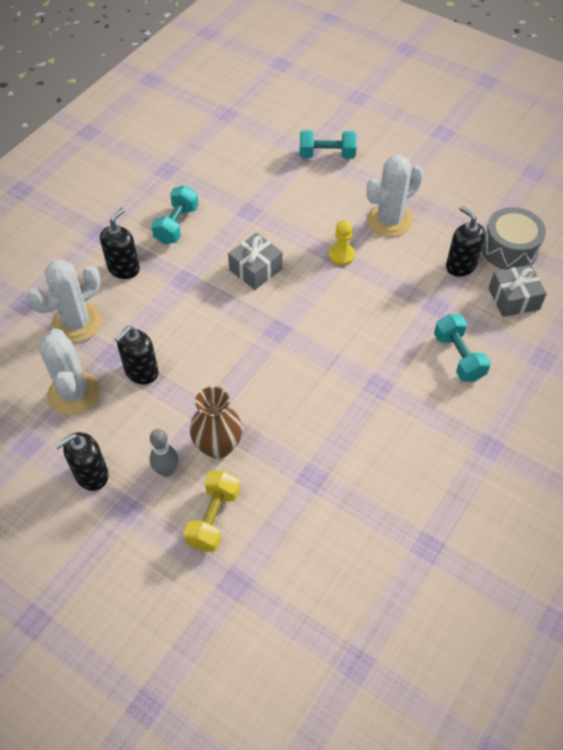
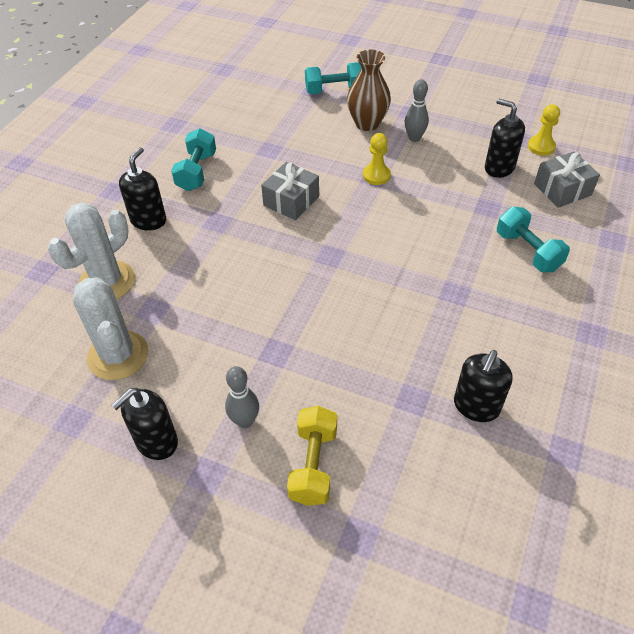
camera: 10 degrees left, 5 degrees down
(141, 372) = (191, 320): black soap dispenser -> black soap dispenser (476, 406)
(218, 446) = (298, 384): brown vase -> brown vase (367, 123)
(389, 220) = (414, 138): white cactus -> grey bowling pin
(509, 249) = (541, 147): grey drum -> yellow pawn

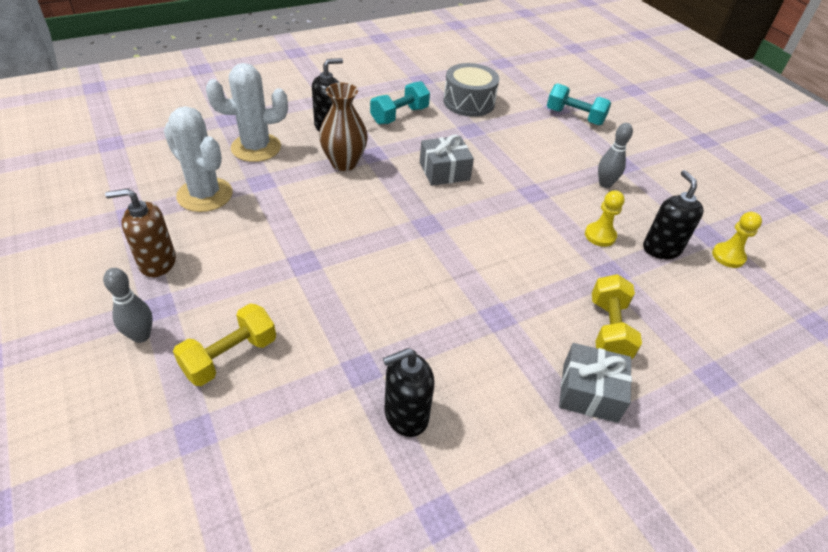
camera: 35 degrees right, 5 degrees down
(118, 355) = (205, 195): white cactus -> white cactus turned 60 degrees counterclockwise
(156, 442) = (157, 262): black soap dispenser -> brown soap dispenser
(239, 124) = (469, 102): none -> grey drum
(245, 421) = (225, 291): grey bowling pin -> grey bowling pin (141, 336)
(367, 123) = (574, 153): brown vase -> brown vase (344, 163)
(376, 175) = (536, 192): yellow pawn -> yellow pawn (600, 235)
(527, 251) = (609, 329): turquoise dumbbell -> yellow dumbbell
(562, 189) = (709, 303): grey gift -> grey gift (589, 392)

